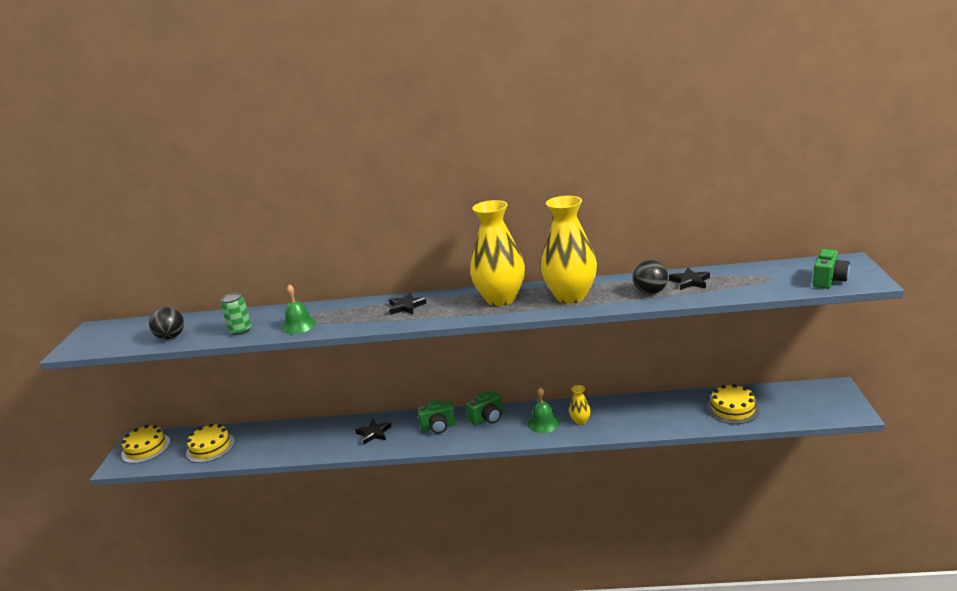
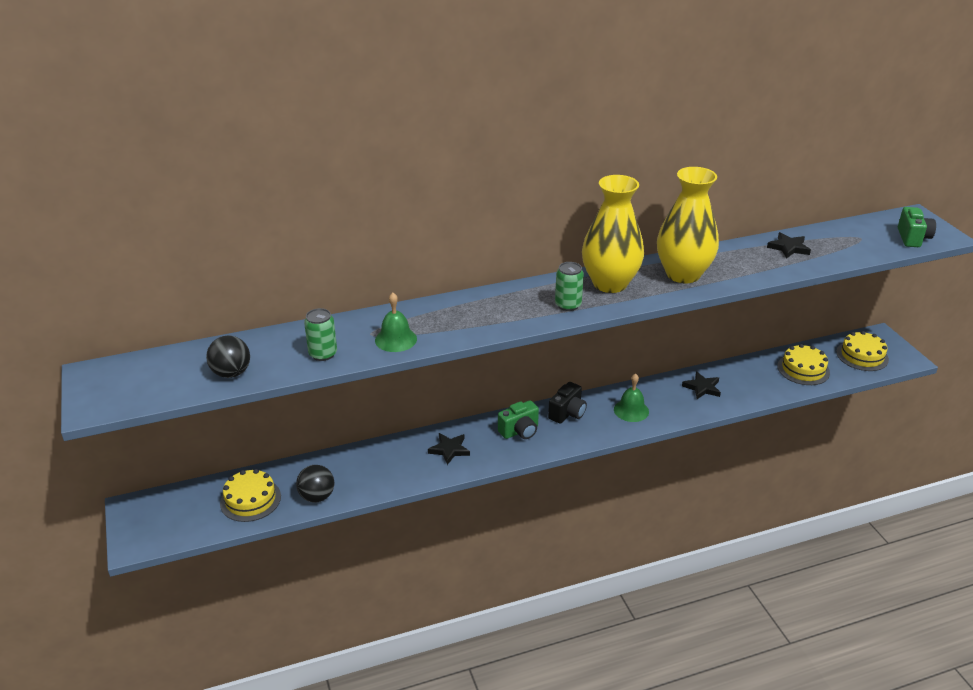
camera: 25 degrees left, 10 degrees up
(146, 448) = (157, 515): yellow cake -> yellow cake (862, 356)
(406, 306) = (508, 302): black star -> black star (702, 388)
(451, 312) = (568, 305): none -> green can
(487, 418) = (567, 413): green camera -> black camera
(580, 421) = (667, 402): yellow vase -> none
(650, 292) = (760, 263): black ball -> black ball (317, 497)

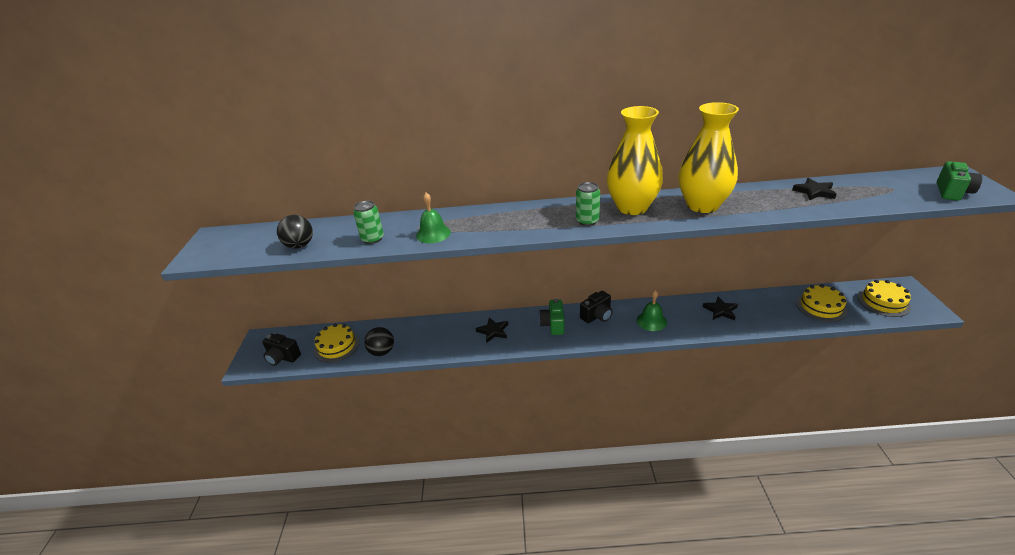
camera: 20 degrees right, 0 degrees up
(181, 526) = (282, 357): none -> black camera
(520, 431) = (553, 325): green camera -> green camera turned 105 degrees clockwise

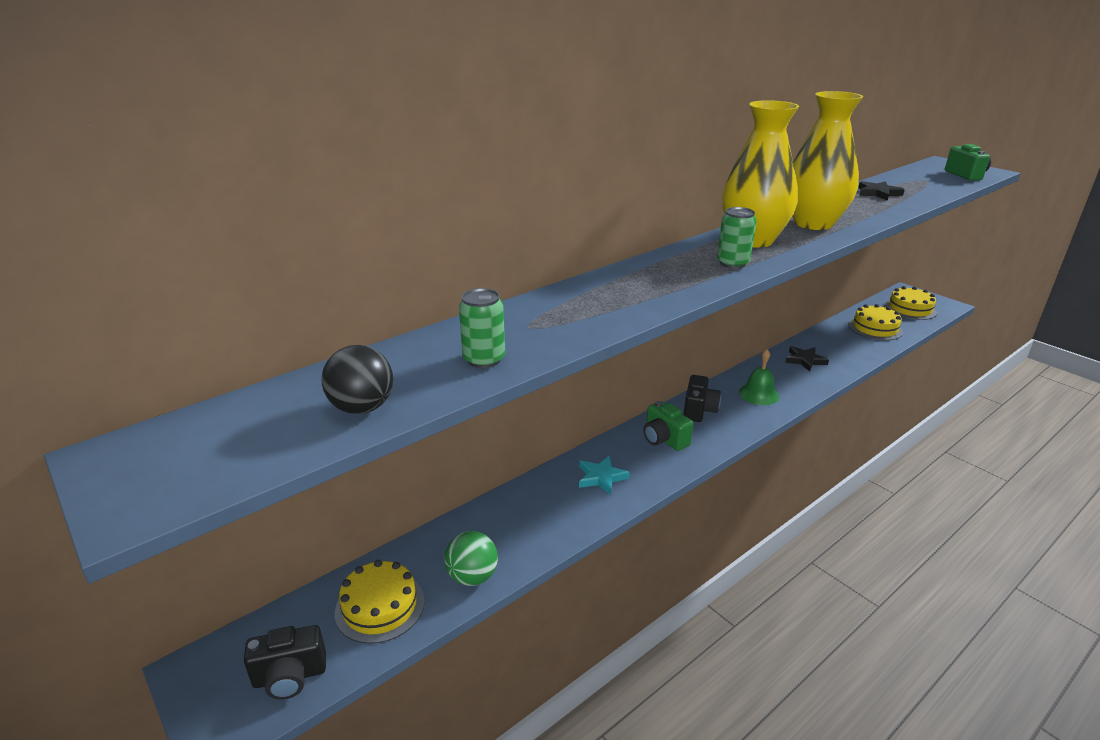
camera: 40 degrees left, 5 degrees down
(382, 352) = (472, 577): black ball -> green ball
(433, 234) = (568, 327): green bell -> none
(493, 331) = (601, 477): black star -> turquoise star

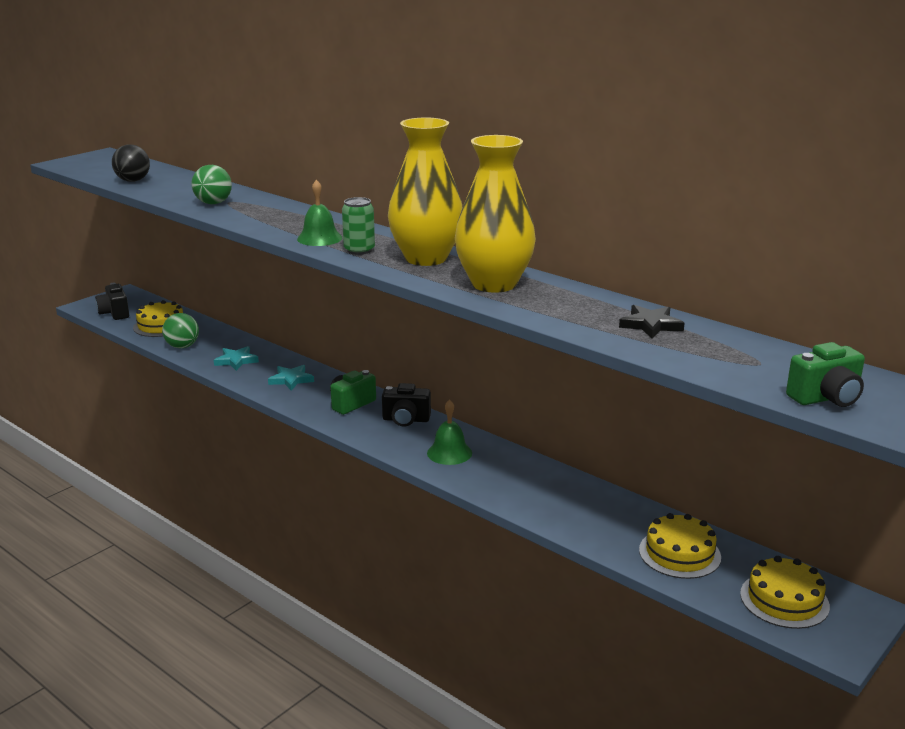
camera: 80 degrees right, 5 degrees down
(484, 359) = (183, 196): green can -> none
(534, 337) = (213, 203): none -> green ball
(537, 521) = (236, 361): none -> turquoise star
(693, 279) = (319, 238): none -> green bell
(805, 360) = (544, 487): black star -> none

